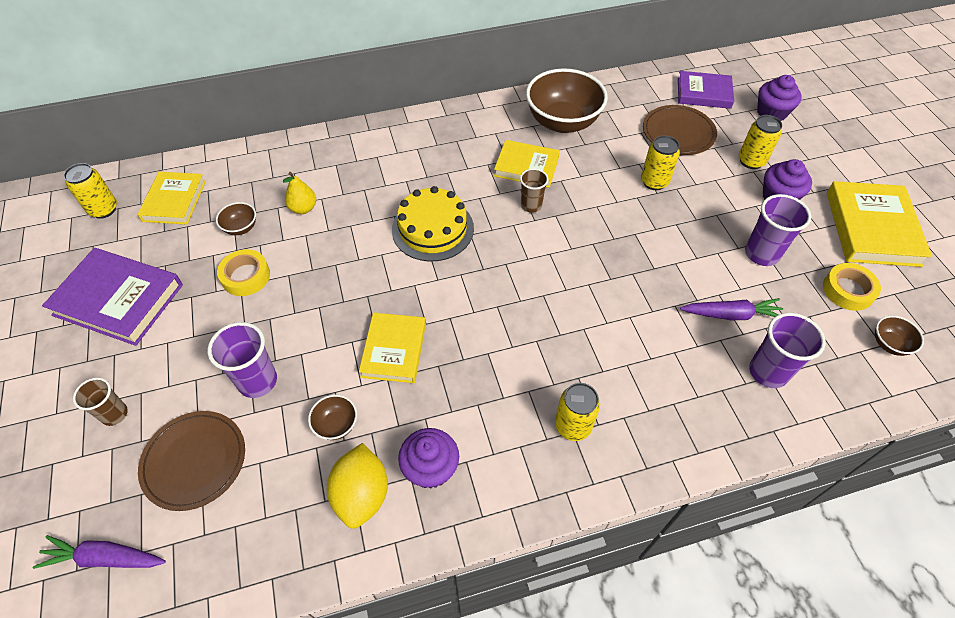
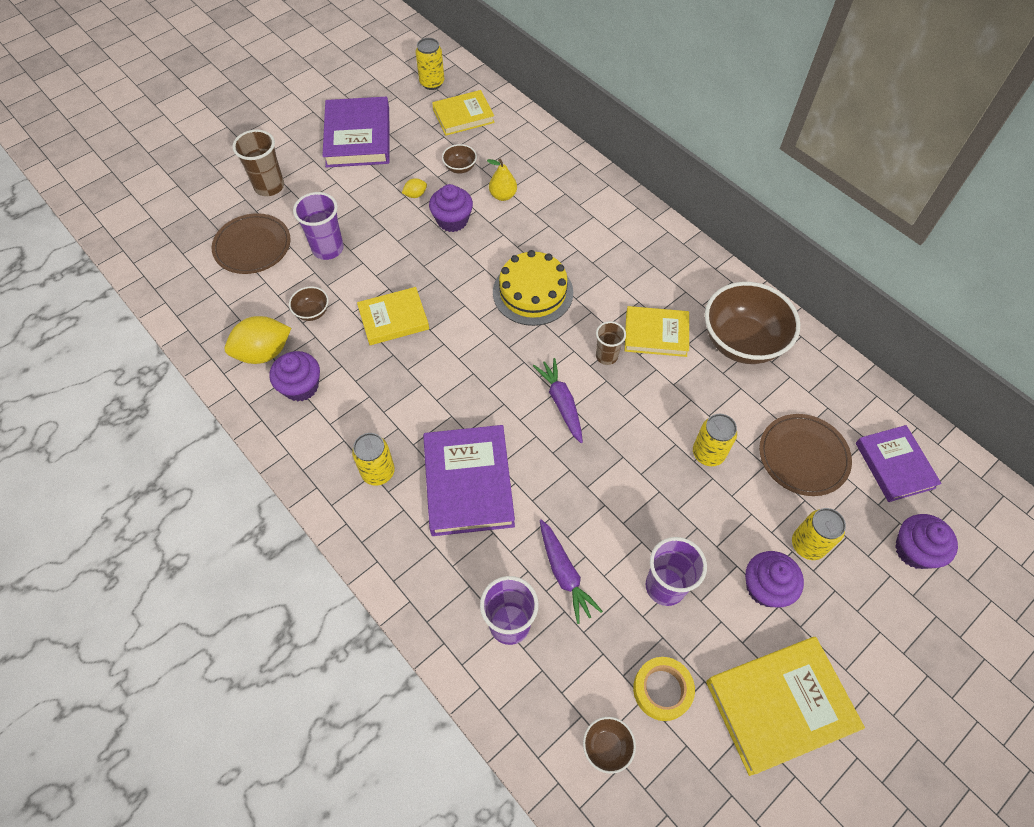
camera: 65 degrees right, 5 degrees up
(104, 558) = (173, 237): purple carrot -> purple carrot (561, 403)
(114, 414) = (269, 186): brown cup -> brown cup, size x1.55
(246, 276) = (415, 195): yellow tape -> yellow lemon
(303, 258) = (452, 220): none -> purple cupcake
(526, 166) = (656, 334): yellow book -> yellow book turned 75 degrees counterclockwise
(616, 353) = (468, 483): none -> purple book

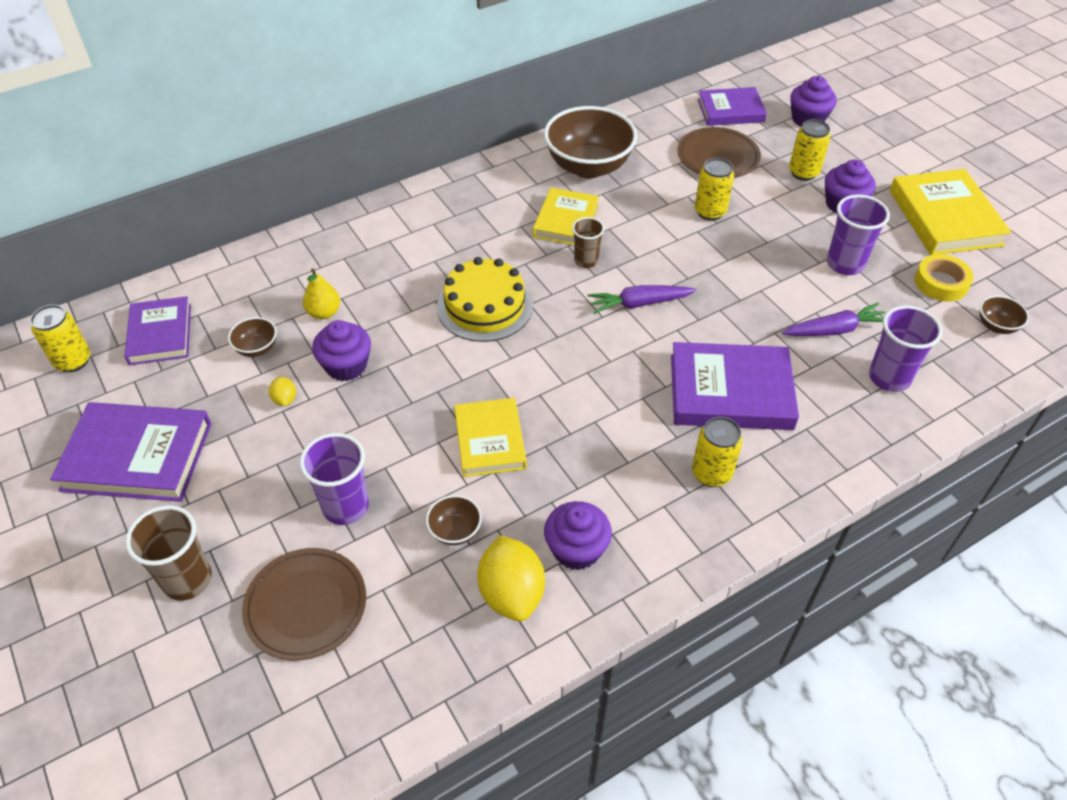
camera: 80 degrees left, 10 degrees down
(463, 116) = (160, 334): yellow book -> purple book

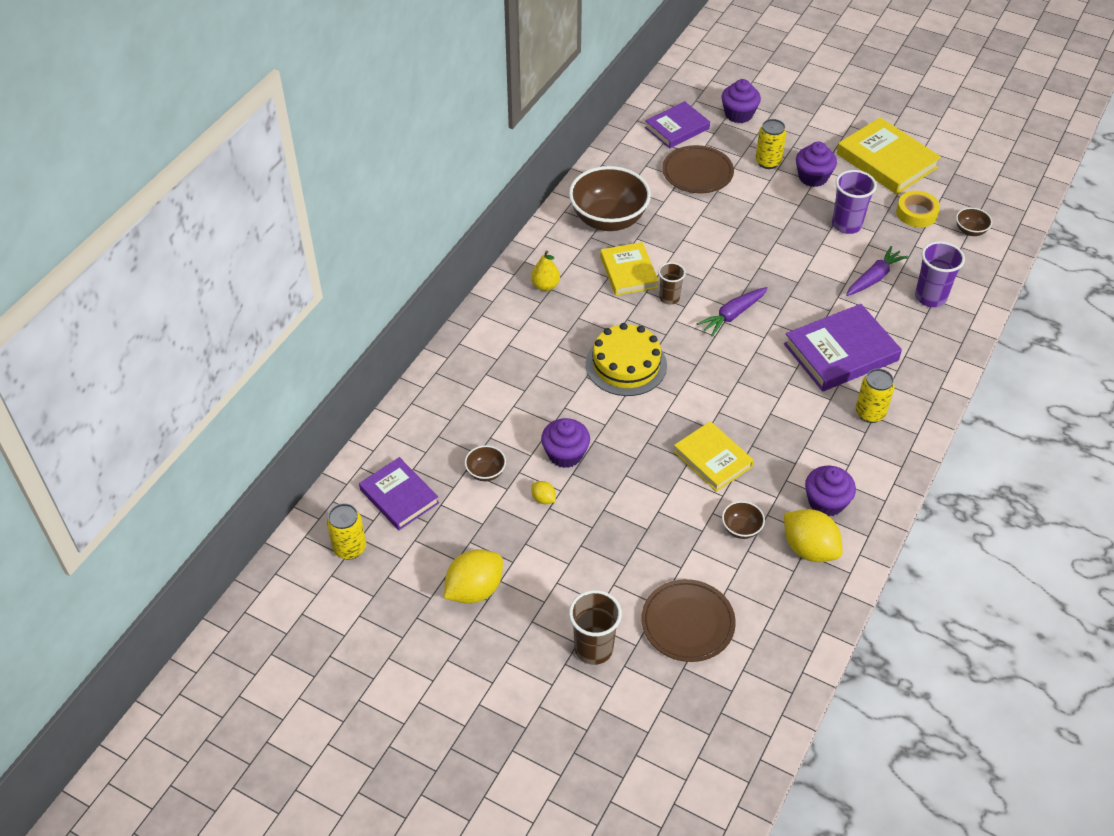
camera: 30 degrees left, 0 degrees up
(137, 456) = (474, 590): purple book -> yellow lemon
(324, 313) = (511, 423): yellow pear -> yellow pear (545, 286)
(345, 507) = (655, 549): purple cup -> none
(710, 212) = (726, 221): yellow can -> none

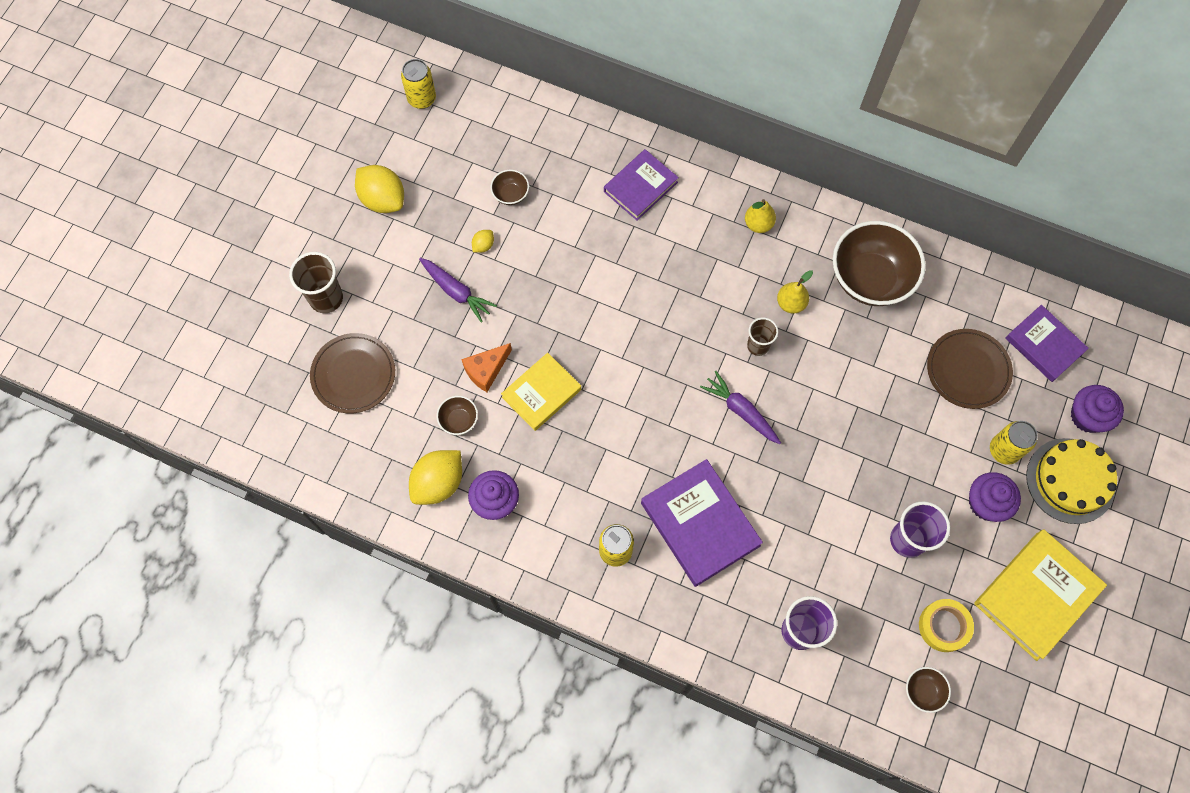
camera: 85 degrees right, 20 degrees up
(399, 496) = (478, 128): purple book -> purple book (640, 187)
(565, 454) = (537, 260): purple cupcake -> none
(626, 364) = (657, 307): yellow cake -> yellow cake (1070, 480)
(628, 272) = (791, 303): yellow book -> yellow pear
(686, 503) = (486, 370): none -> orange cheese
(874, 278) = (822, 567): purple carrot -> purple carrot (456, 292)

